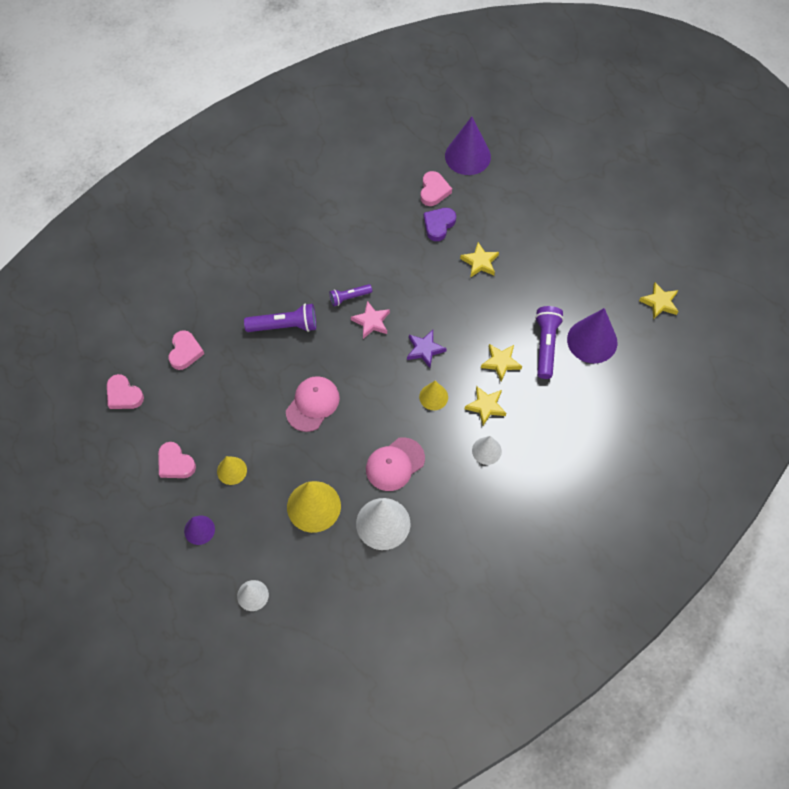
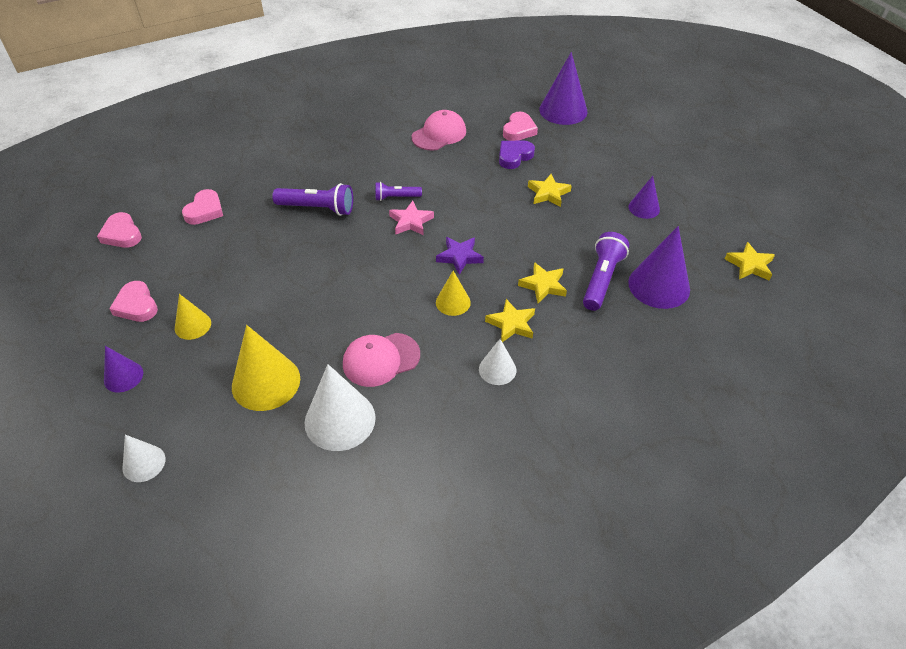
camera: 15 degrees right, 15 degrees down
(312, 404) = (313, 282): pink cap -> pink cap (439, 134)
(564, 260) = (644, 208): none -> purple cone

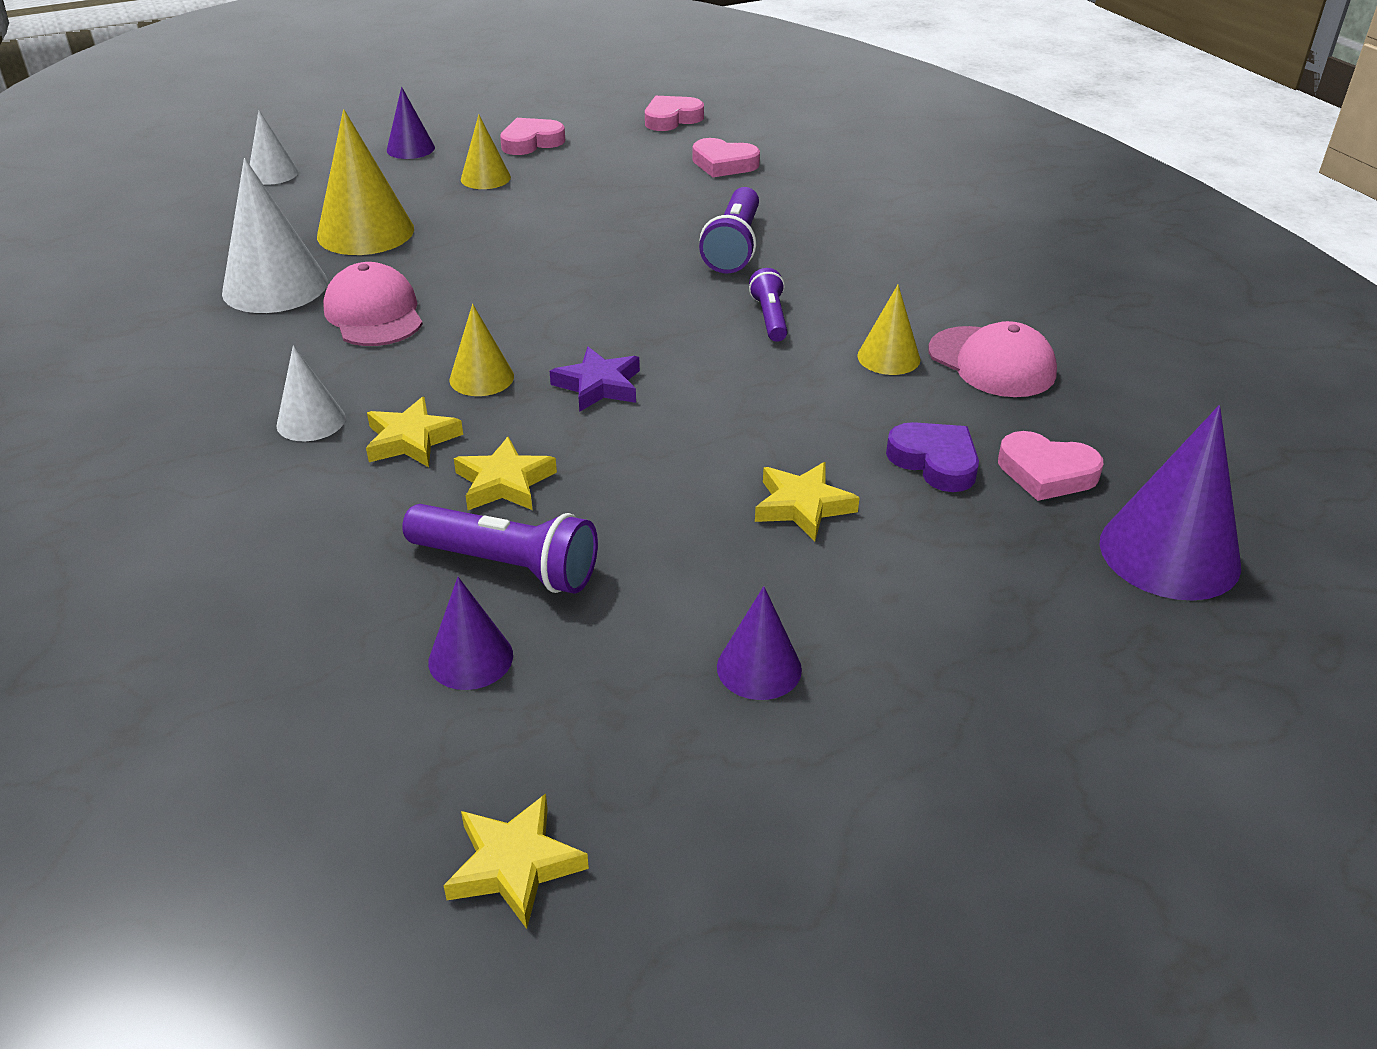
camera: 90 degrees right, 10 degrees down
(411, 222) = (700, 334): pink star -> none
(434, 162) = (888, 357): none -> yellow cone
(659, 285) = (470, 658): purple cone -> purple cone, size x0.56

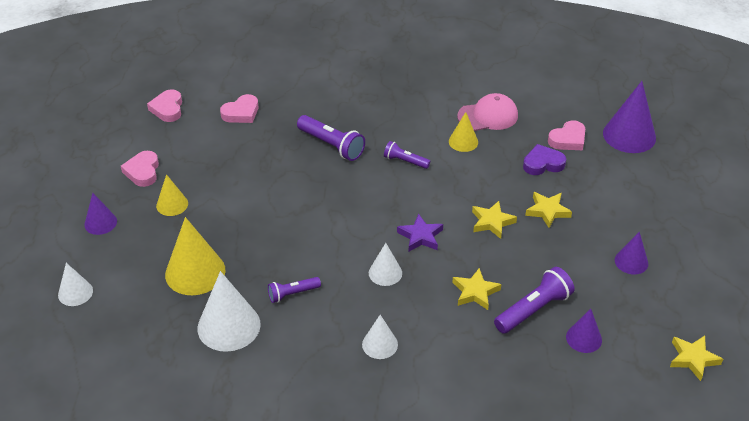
camera: 60 degrees left, 5 degrees up
(374, 314) = (292, 294): pink cap -> purple flashlight
(411, 440) = (421, 313): yellow star -> yellow star (492, 222)
(481, 378) = (385, 273): yellow cone -> white cone

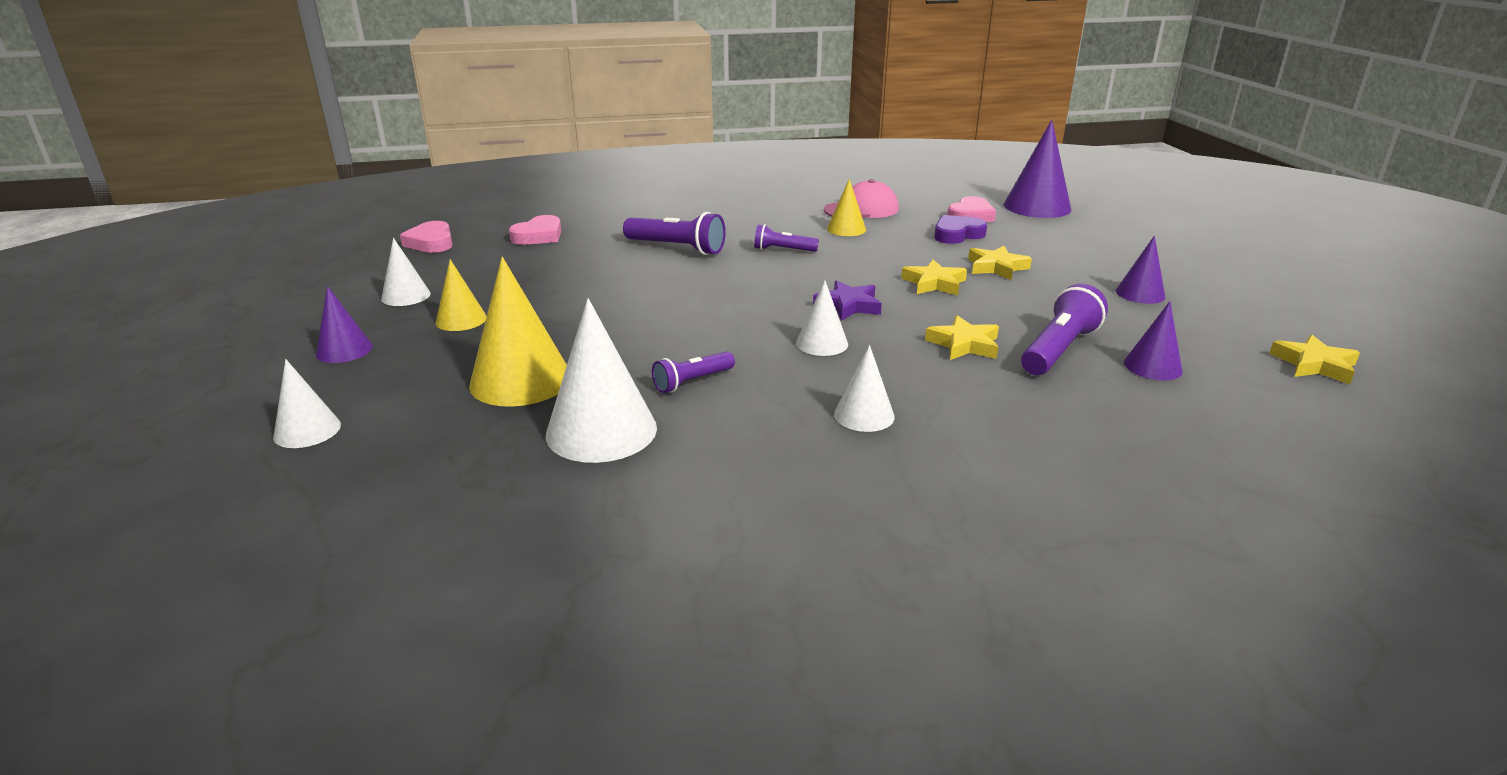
camera: 15 degrees left, 15 degrees down
(142, 171) = (406, 296): pink heart -> white cone

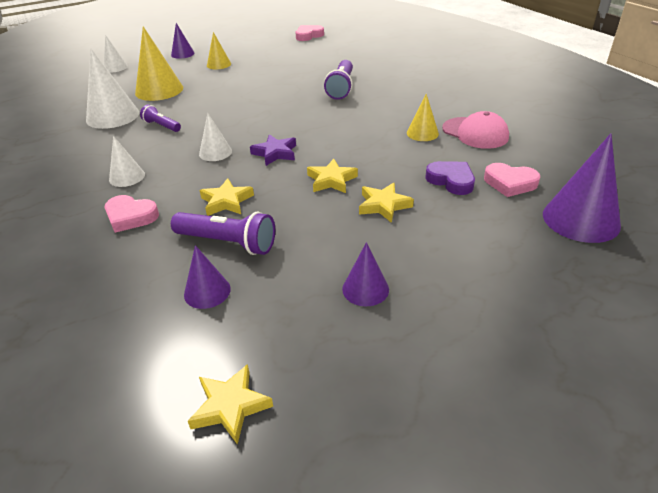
camera: 75 degrees right, 10 degrees up
(406, 296) = (241, 48): white cone -> none
(539, 236) = (334, 53): pink heart -> pink heart (131, 217)
(783, 250) = (361, 118): purple flashlight -> none

